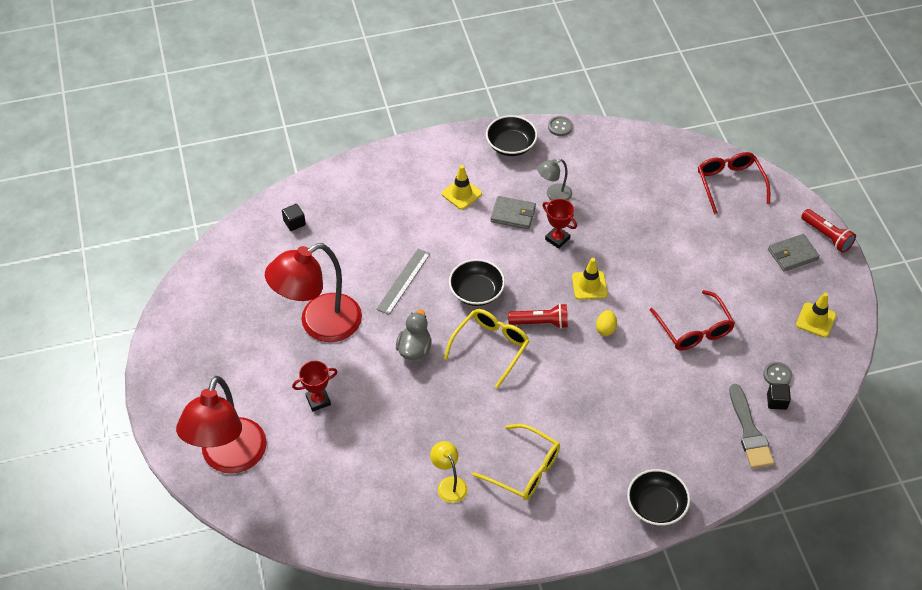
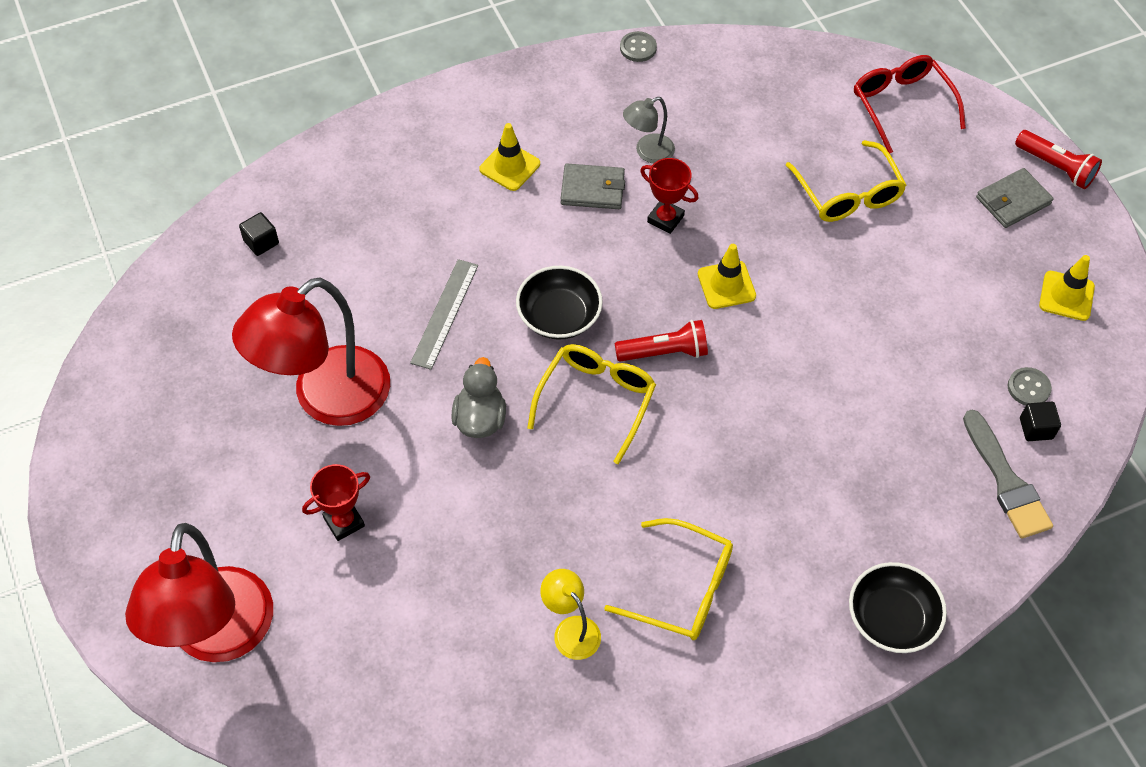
camera: 10 degrees left, 5 degrees up
(511, 145) = (570, 84): black bowl -> none
(605, 329) = (763, 349): yellow egg -> none
(681, 236) = (847, 193): none -> yellow glasses
(694, 329) = (893, 332): red glasses -> none

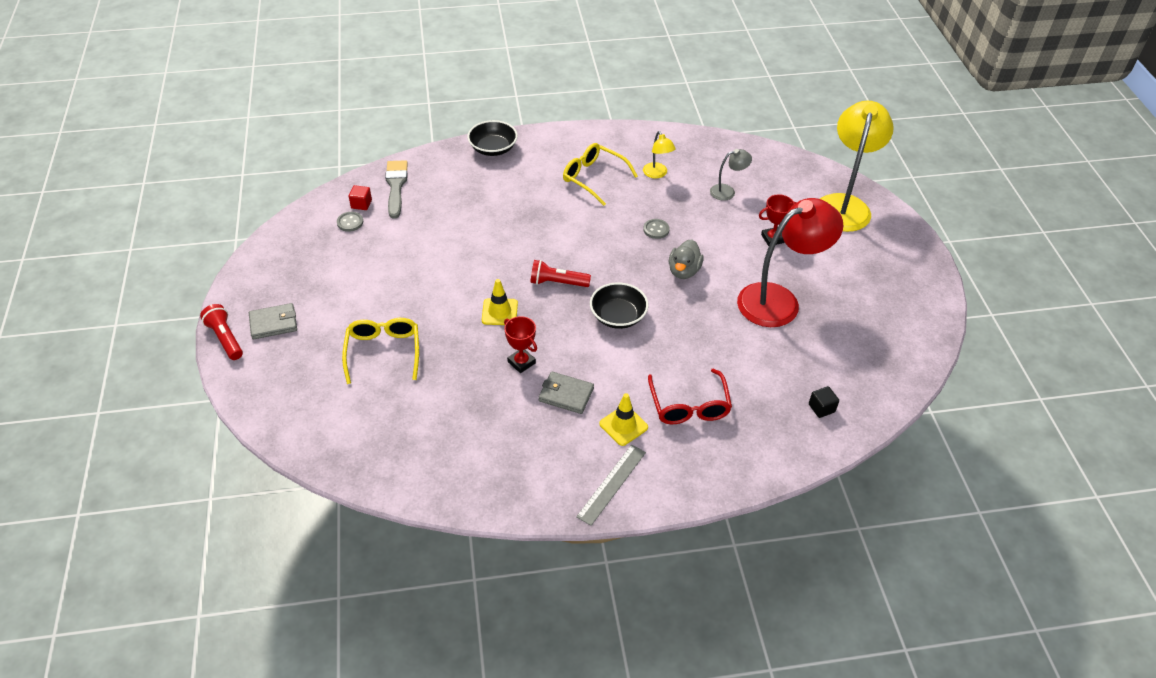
camera: 165 degrees left, 10 degrees down
(218, 637) = (844, 205): red lamp -> yellow lamp
(444, 313) = (694, 333): grey ruler -> grey ruler (612, 484)
(595, 401) = (610, 266): yellow glasses -> none
(638, 48) = (483, 508): grey button -> grey button (656, 230)
(647, 152) = (513, 414): grey lamp -> grey lamp (727, 191)
(902, 106) = (300, 407): red glasses -> red glasses (689, 405)
(1036, 428) = (361, 204): black cube -> red cube
(1066, 296) = (288, 262): yellow traffic cone -> none

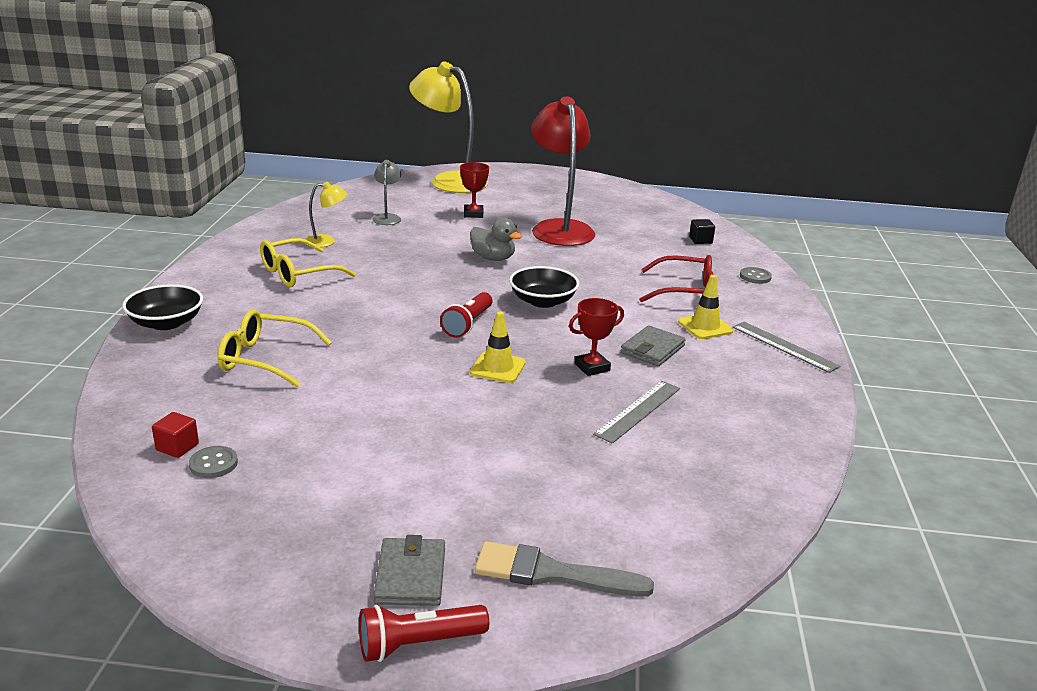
camera: 75 degrees left, 20 degrees down
(383, 352) = (532, 467): yellow glasses -> yellow glasses (266, 359)
(396, 186) = (165, 409): grey brush -> grey brush (551, 573)
(468, 396) = (638, 411): none -> grey ruler
(656, 230) = (418, 259): grey button -> grey button (755, 277)

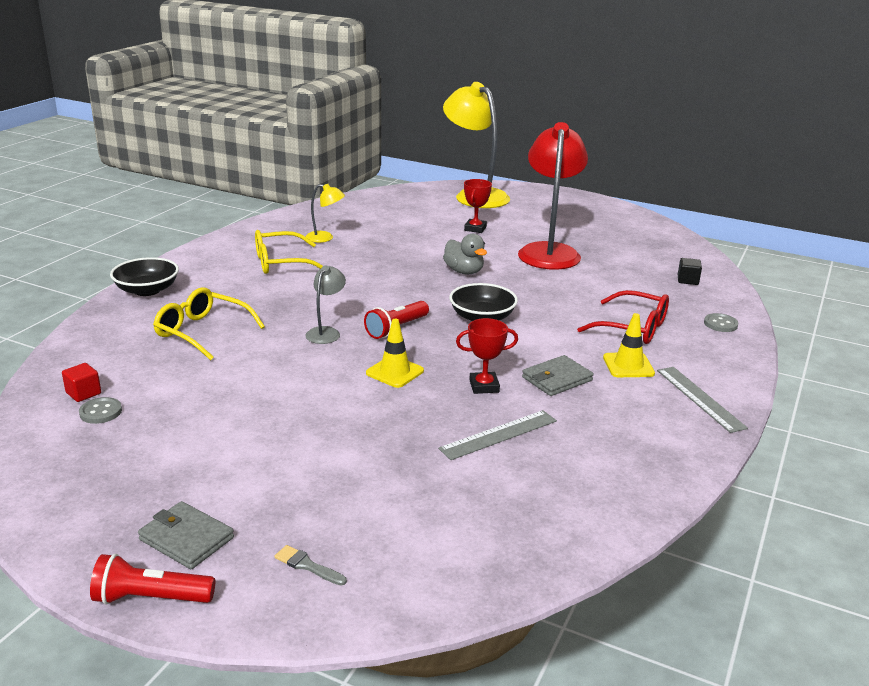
camera: 20 degrees right, 0 degrees up
(387, 217) = (394, 223): grey lamp -> grey lamp (326, 332)
(410, 575) = (186, 539): grey wallet -> grey wallet turned 75 degrees counterclockwise
(551, 573) = (307, 565): grey brush -> grey brush, size x0.48

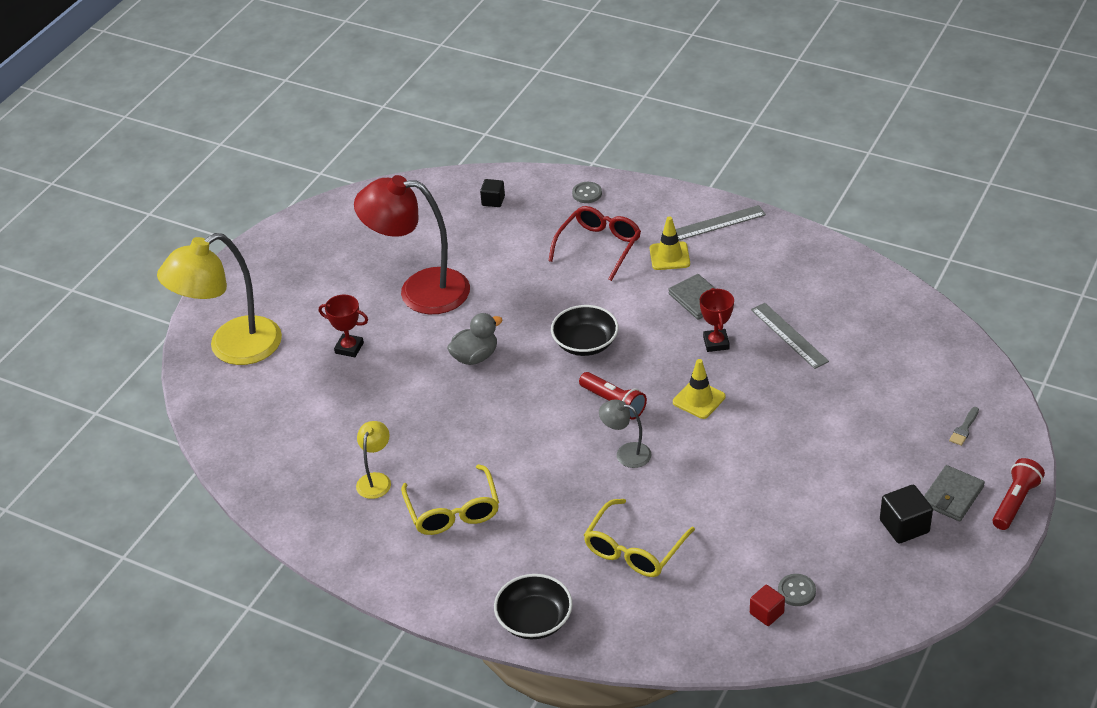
camera: 85 degrees left, 15 degrees up
(150, 598) = (1015, 502): red flashlight -> red flashlight turned 150 degrees counterclockwise
(154, 493) = (904, 526): none -> black cube

